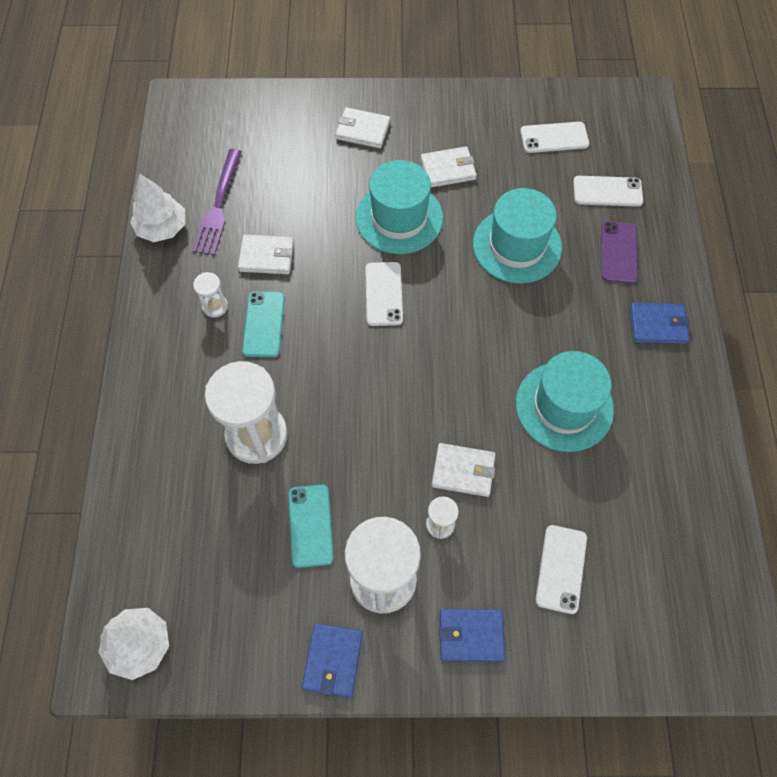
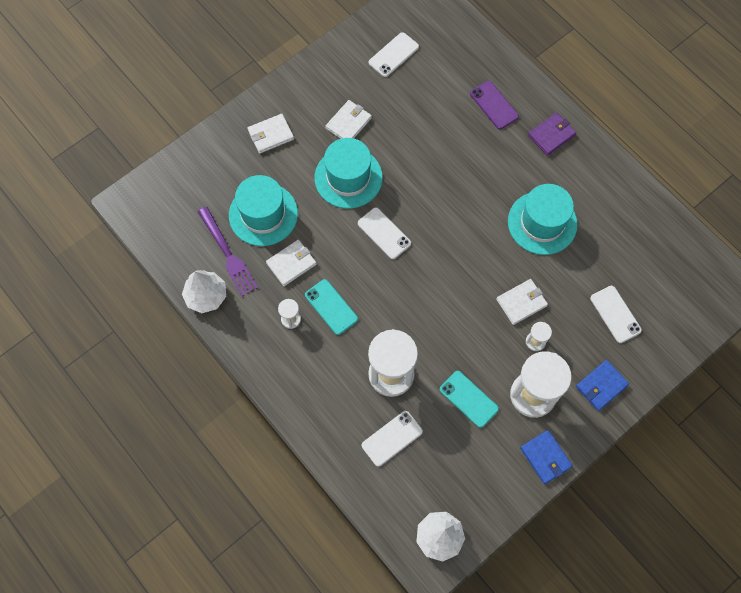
camera: 40 degrees left, 5 degrees up
(517, 245) = (433, 144): turquoise hat -> turquoise hat (263, 214)
(607, 191) = (455, 69): white phone -> white phone (392, 438)
(658, 325) = (551, 135): blue wallet -> purple wallet

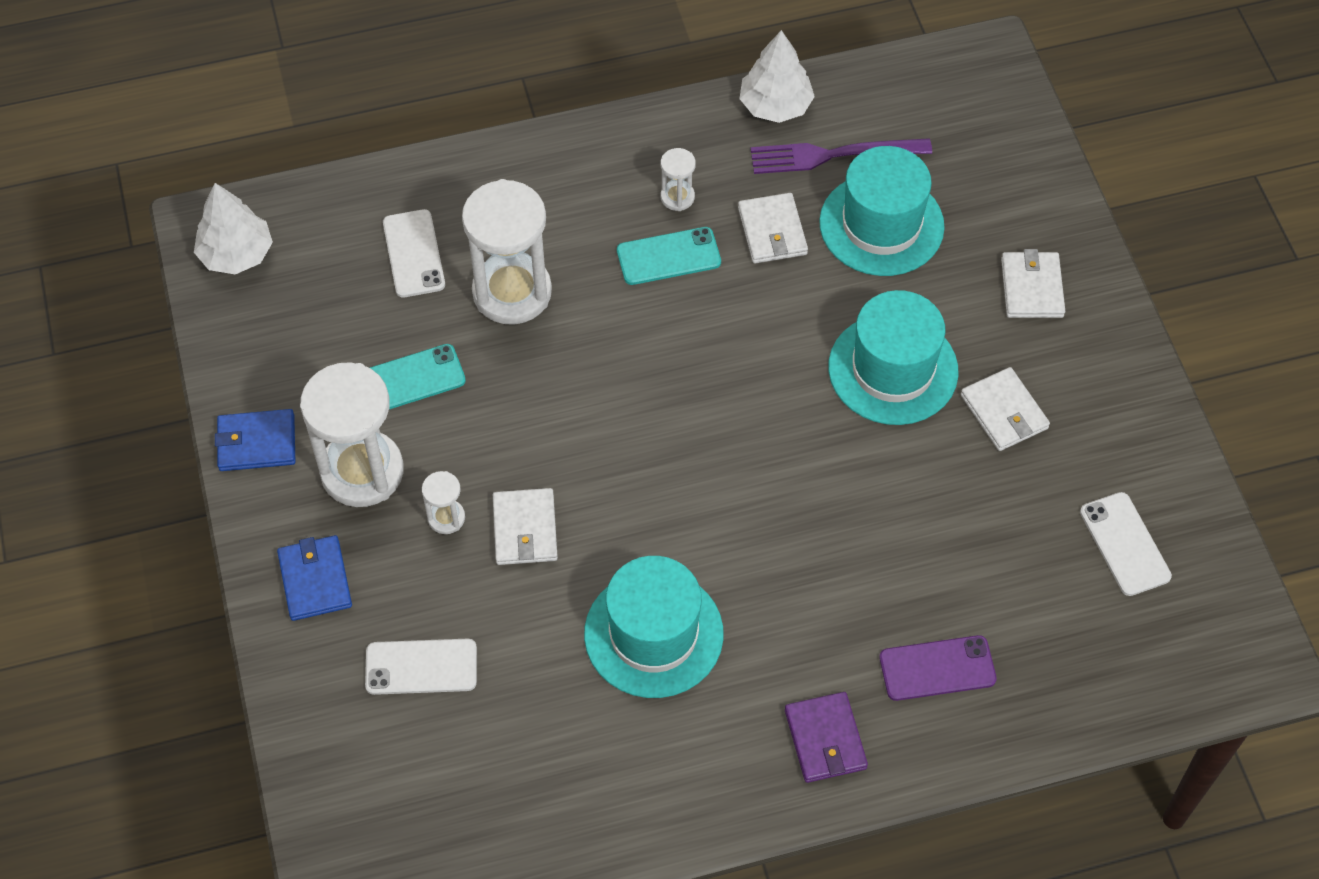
camera: 115 degrees right, 10 degrees down
(384, 233) = (760, 380): white phone -> none

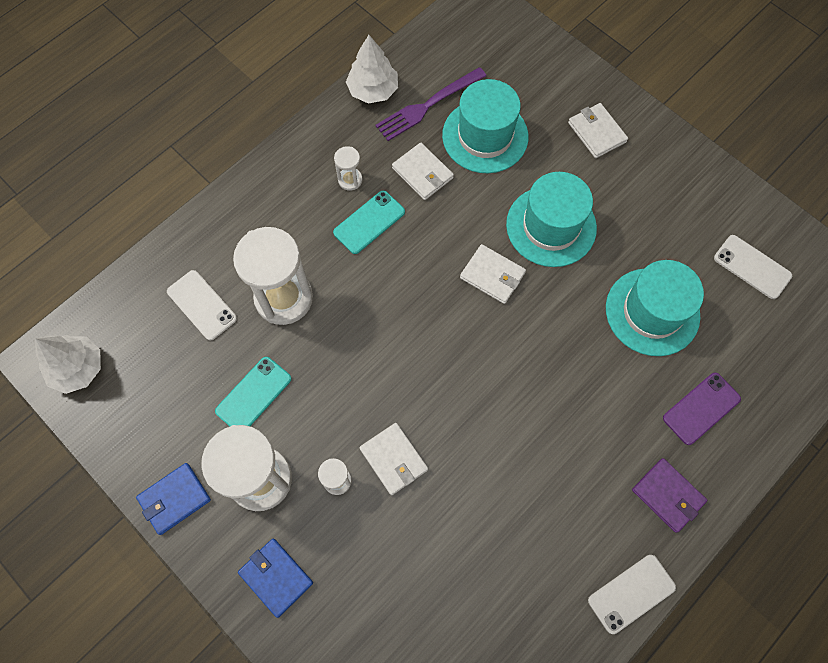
camera: 30 degrees left, 10 degrees up
(421, 667) = (386, 598): white phone -> white phone (631, 593)
(653, 634) = (520, 485): turquoise hat -> turquoise hat (652, 311)
(1004, 412) = (632, 219): white wallet -> white wallet (492, 275)

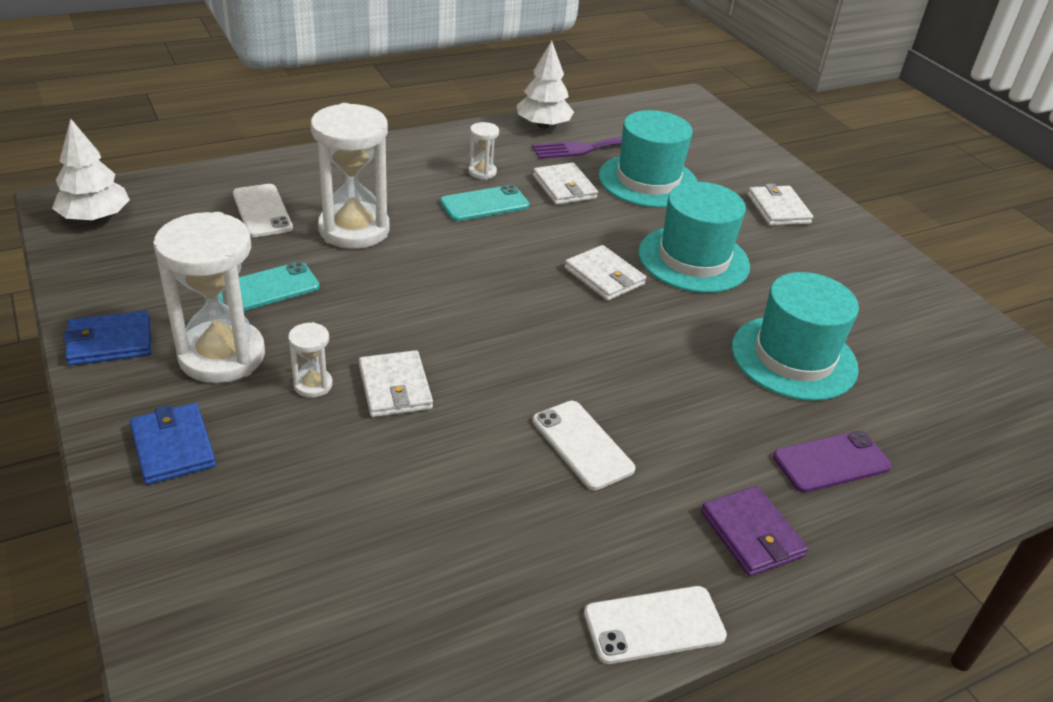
camera: 15 degrees right, 30 degrees down
(752, 267) = (941, 356): white phone -> white phone (582, 445)

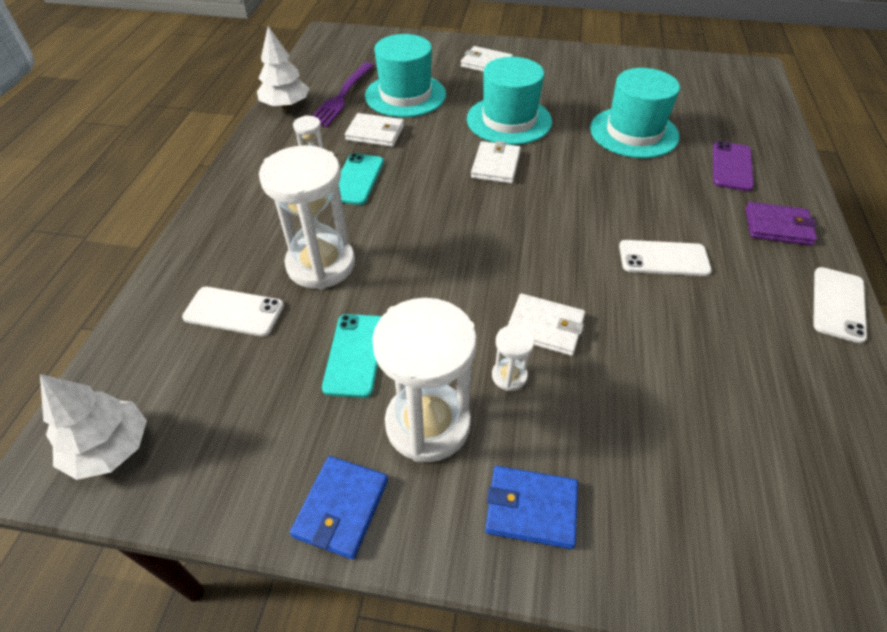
camera: 50 degrees left, 10 degrees up
(604, 276) = (495, 165): white wallet -> white wallet turned 75 degrees counterclockwise

